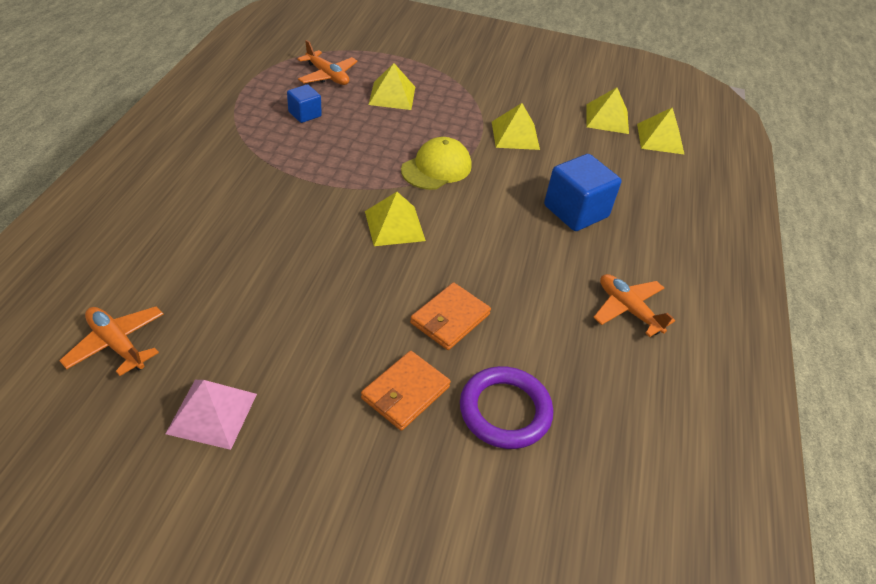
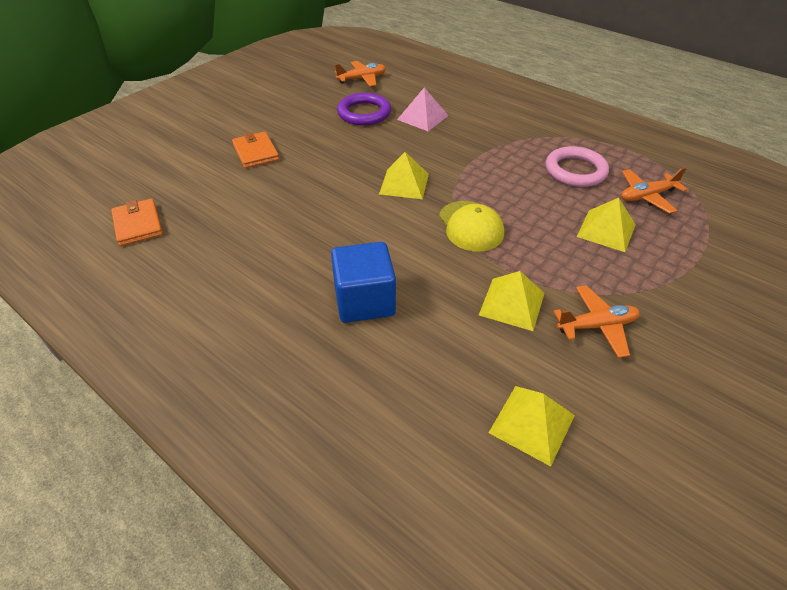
camera: 120 degrees right, 0 degrees up
(212, 413) = (297, 97): pink pyramid -> pink pyramid (422, 117)
(305, 114) = (575, 171): blue cube -> pink ring
(450, 319) = (295, 184): orange wallet -> orange wallet (138, 224)
(505, 411) = (208, 184): purple ring -> purple ring (364, 113)
(628, 309) = (228, 280): orange plane -> orange plane (596, 326)
(660, 138) = (466, 471): yellow pyramid -> none

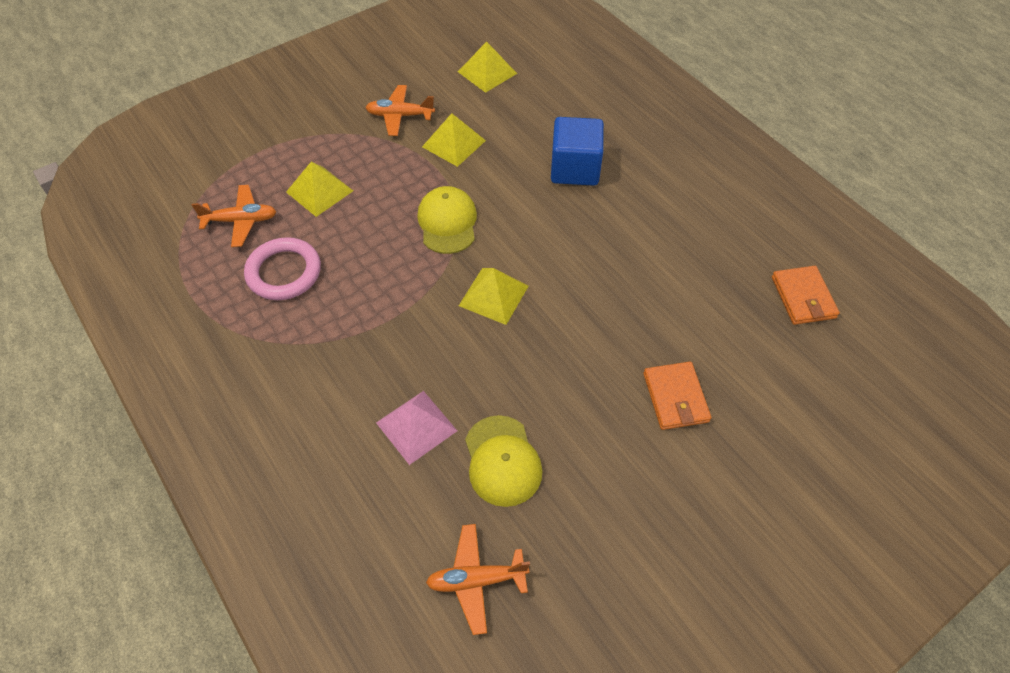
camera: 165 degrees left, 10 degrees up
(364, 113) = (502, 461): purple ring -> yellow cap

